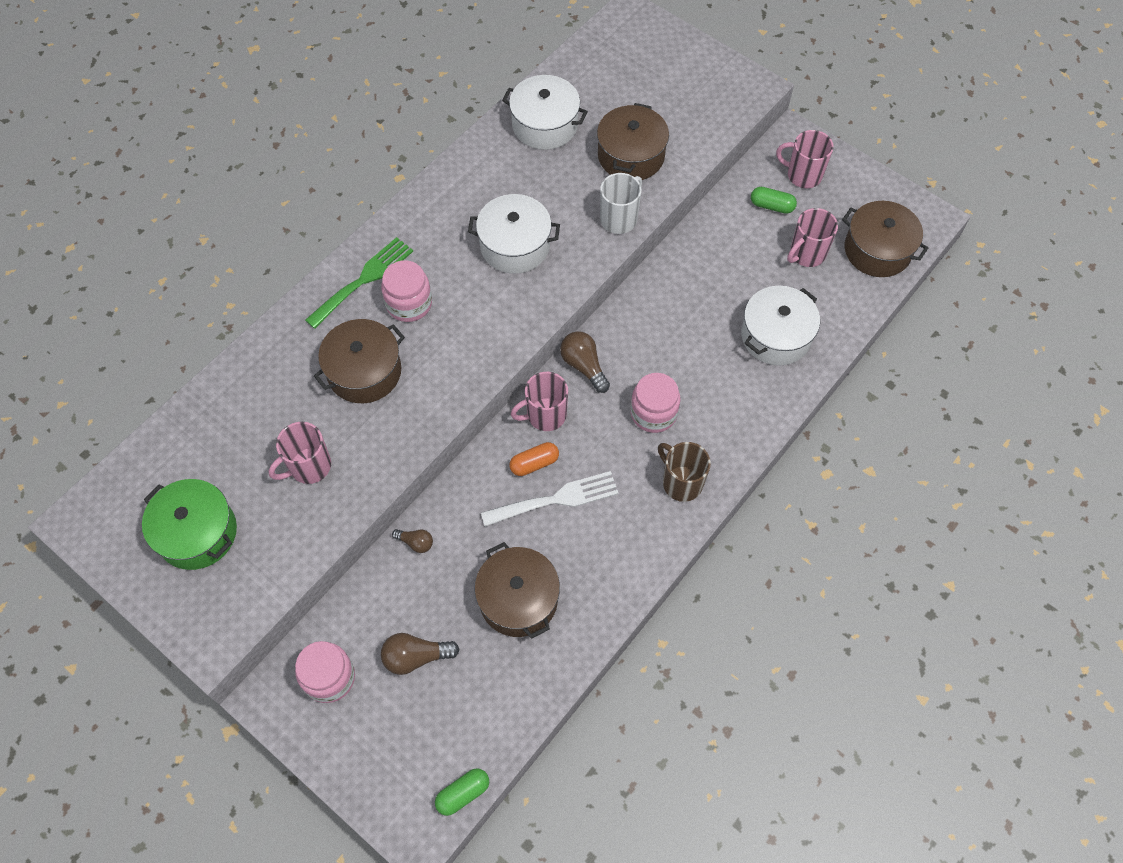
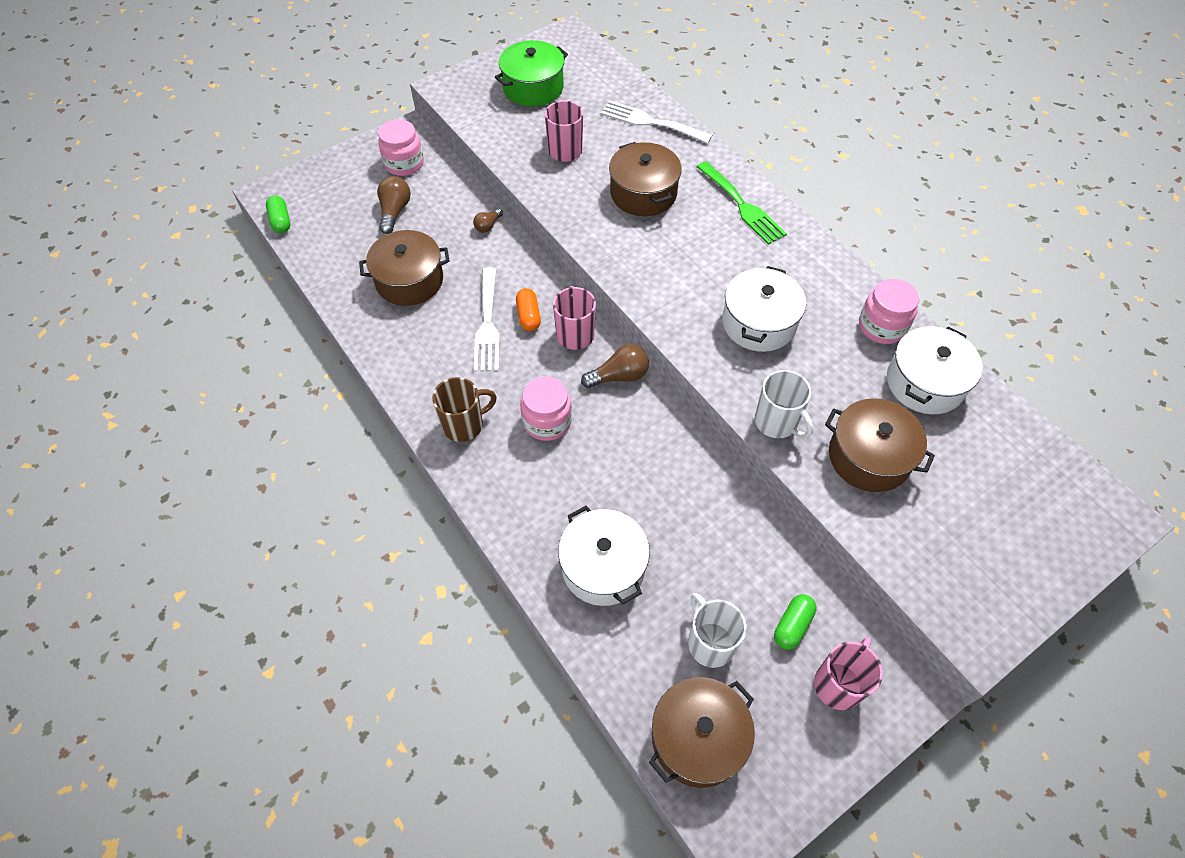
camera: 105 degrees right, 5 degrees down
(244, 388) = (650, 122): none -> white fork
(409, 304) = (707, 232): pink jar -> pink jar (881, 326)
(806, 254) = (710, 643): pink mug -> white mug

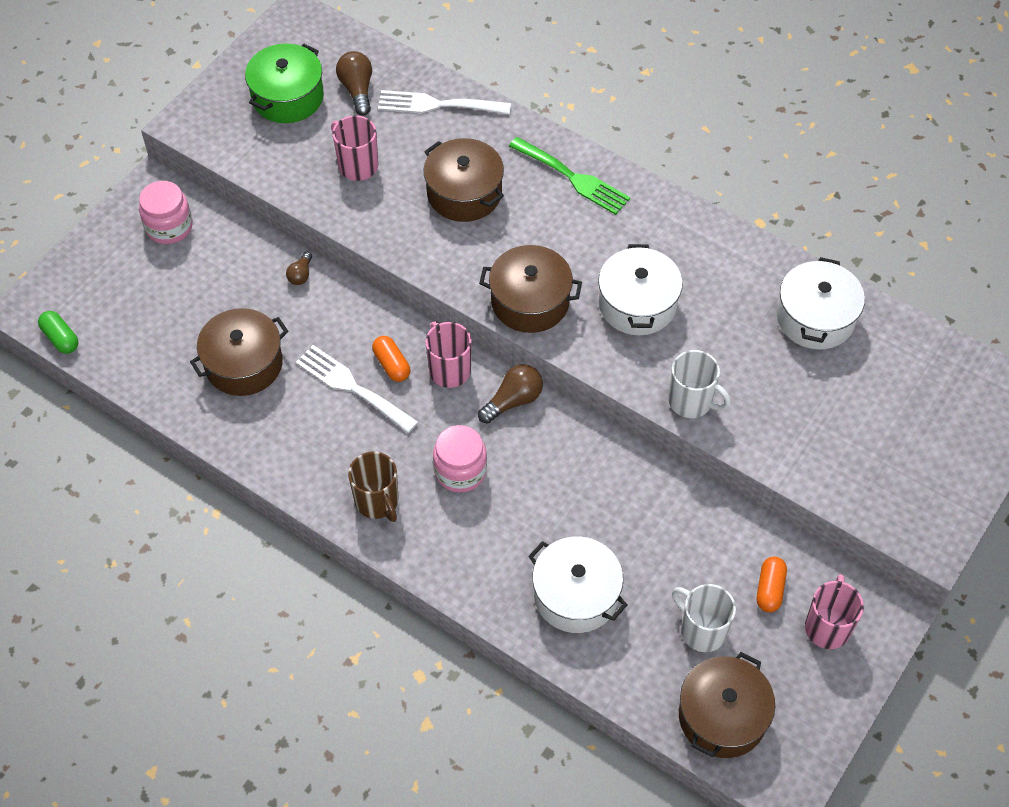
camera: 20 degrees left, 0 degrees up
(394, 212) = (187, 288): brown light bulb -> brown light bulb (357, 90)
(464, 425) = (377, 501): brown mug -> brown mug turned 105 degrees clockwise
(487, 324) = (352, 387): white fork -> white fork turned 150 degrees clockwise
(792, 625) = (770, 589): green capsule -> orange capsule
(869, 457) = (787, 408): brown pot -> brown pot (530, 301)
(881, 326) = (757, 271): pink jar -> none

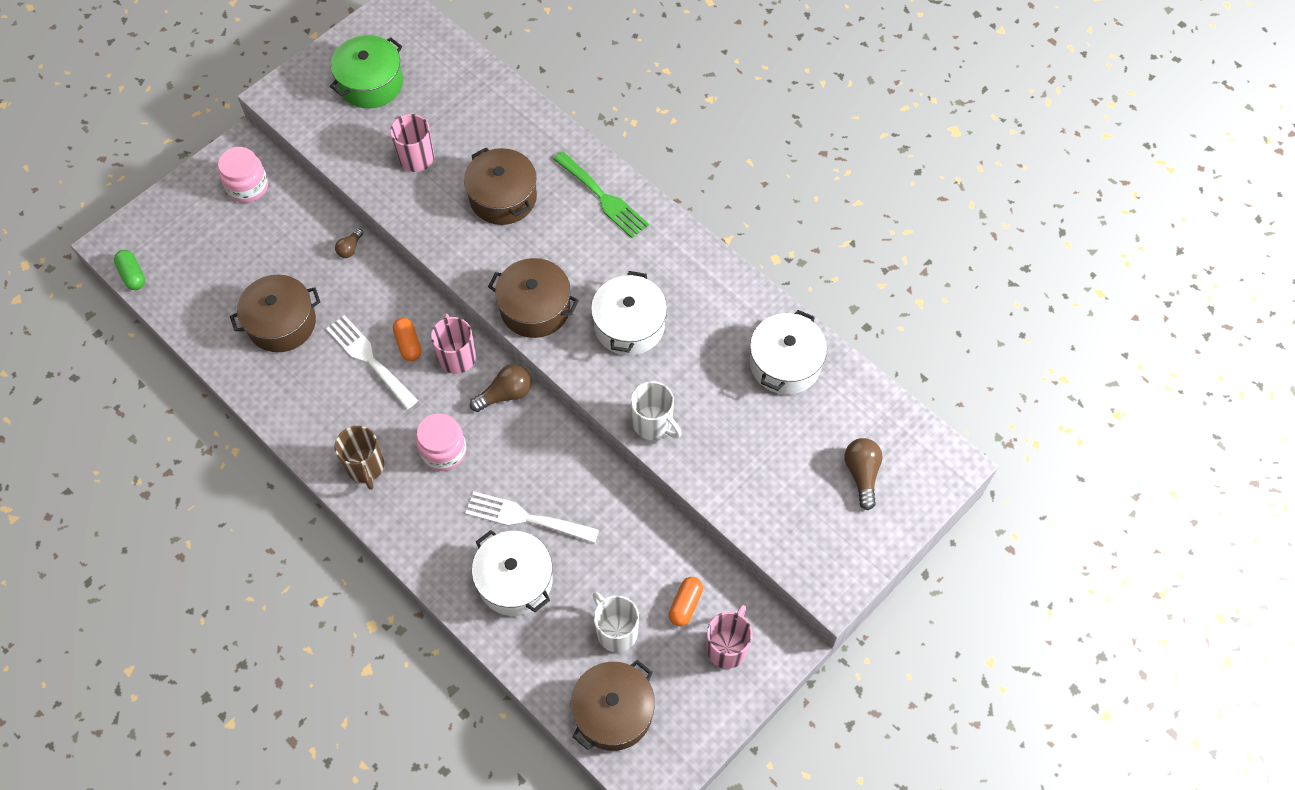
camera: 10 degrees right, 5 degrees up
(357, 90) = (433, 85): brown light bulb -> brown light bulb (862, 474)
(437, 105) = (500, 110): white fork -> white fork (526, 518)

